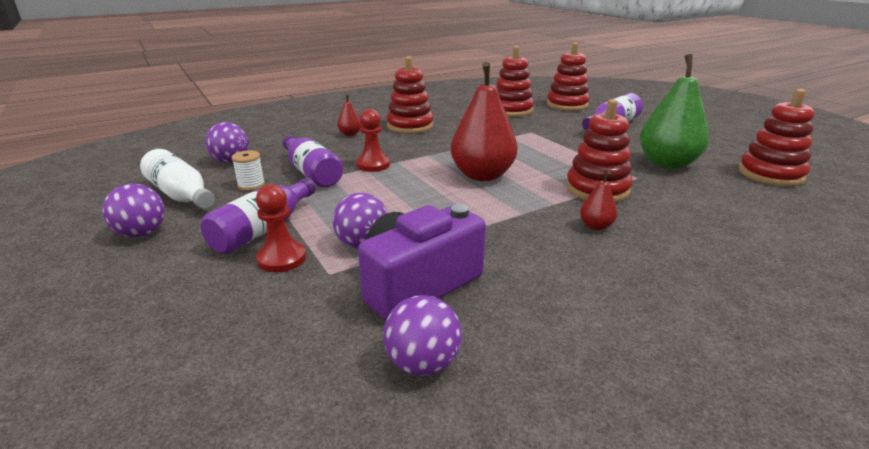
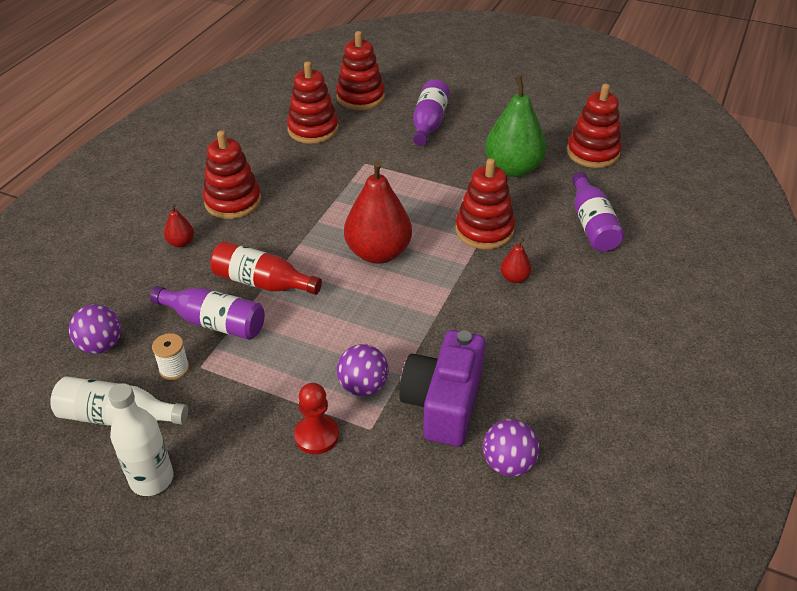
camera: 35 degrees left, 15 degrees up
(141, 233) = (152, 479): purple ball -> white bottle
(263, 229) = (261, 415): purple bottle -> purple bottle (592, 224)
(373, 165) = (262, 283): red pawn -> red bottle

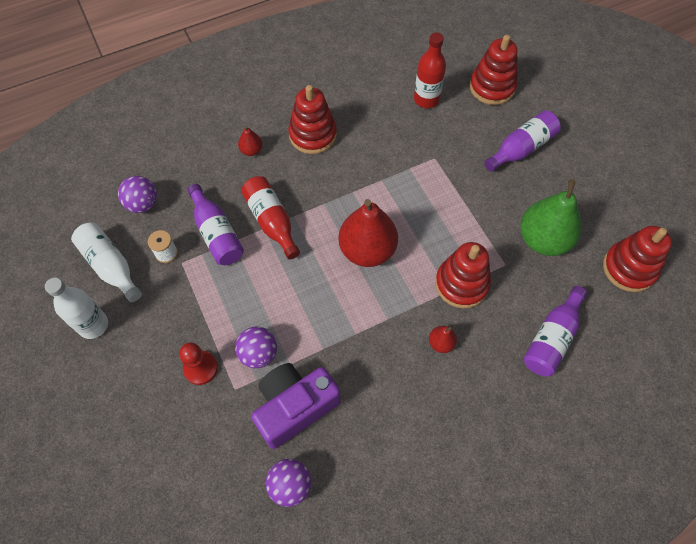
camera: 40 degrees right, 20 degrees up
(313, 129) = (426, 99): red stacking toy -> red bottle

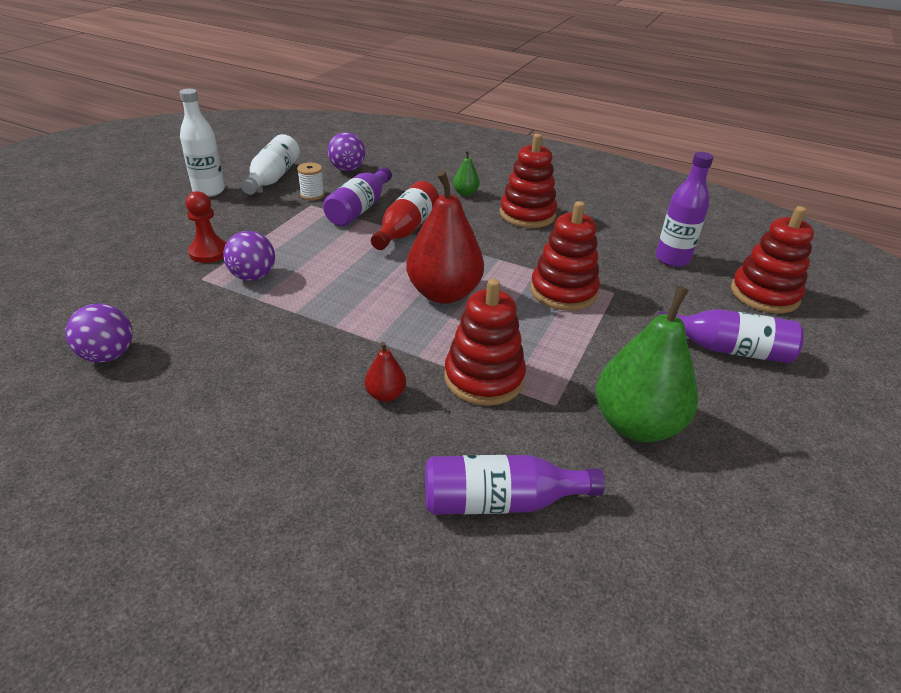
camera: 50 degrees right, 25 degrees down
(251, 150) = (465, 193): red pear -> green pear
(294, 407) = (208, 321): purple camera -> none
(426, 99) = (672, 259): red bottle -> purple bottle
(629, 268) = (718, 544): red stacking toy -> red stacking toy (563, 291)

